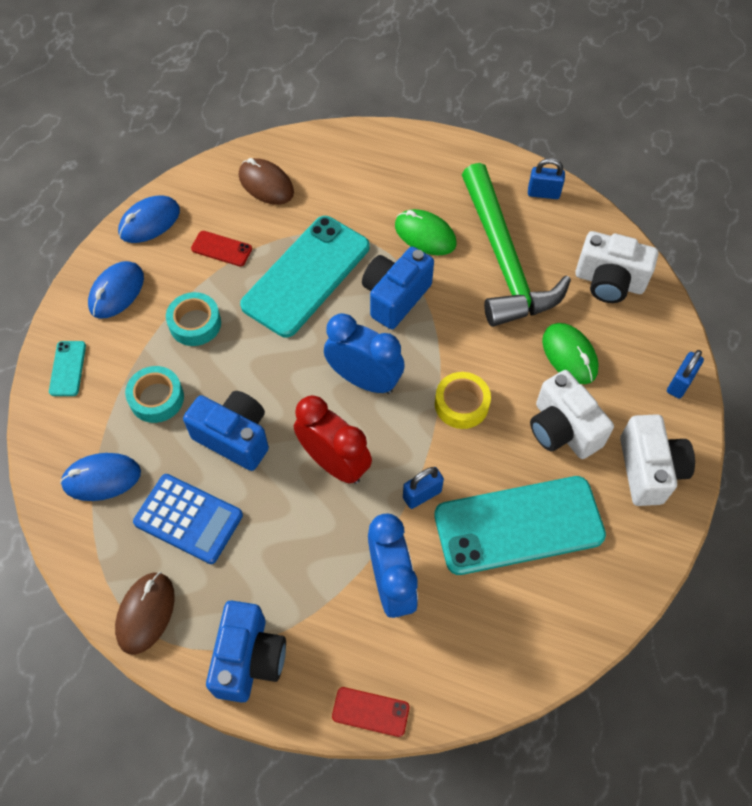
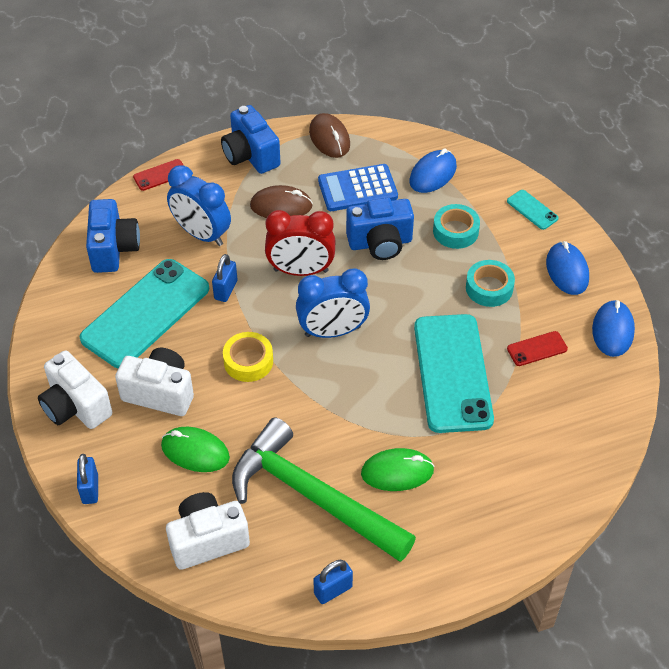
camera: 140 degrees right, 10 degrees down
(266, 184) = (569, 423): brown mouse -> brown mouse (281, 206)
(395, 297) = (370, 404): blue camera -> blue camera (113, 249)

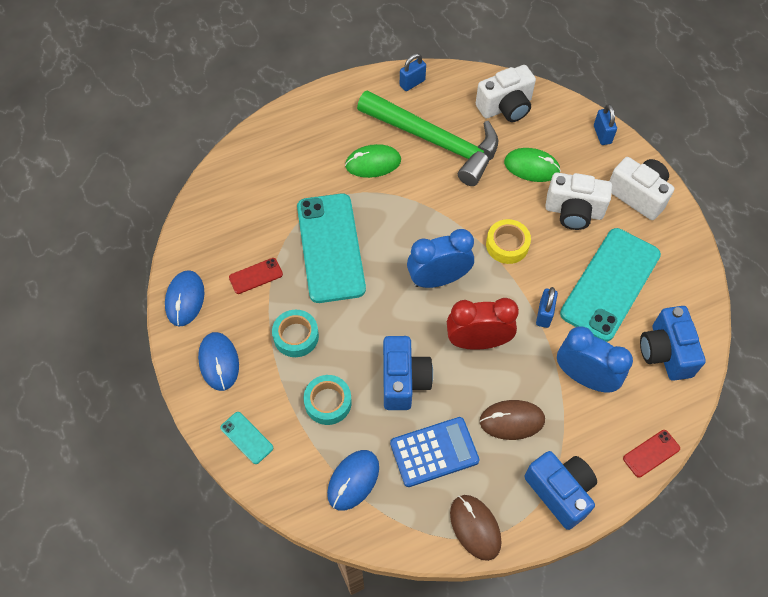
camera: 175 degrees right, 10 degrees up
(380, 243) = (403, 381): blue camera -> blue camera turned 105 degrees clockwise

